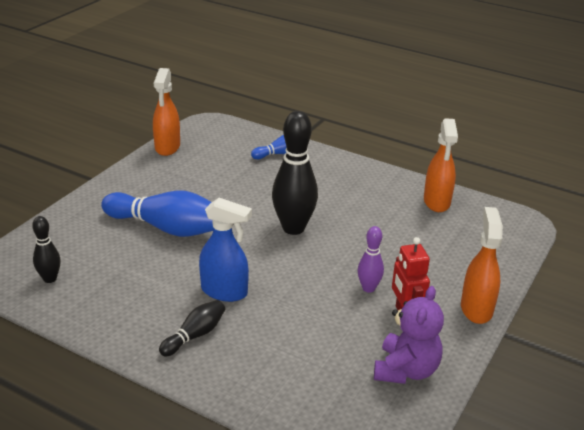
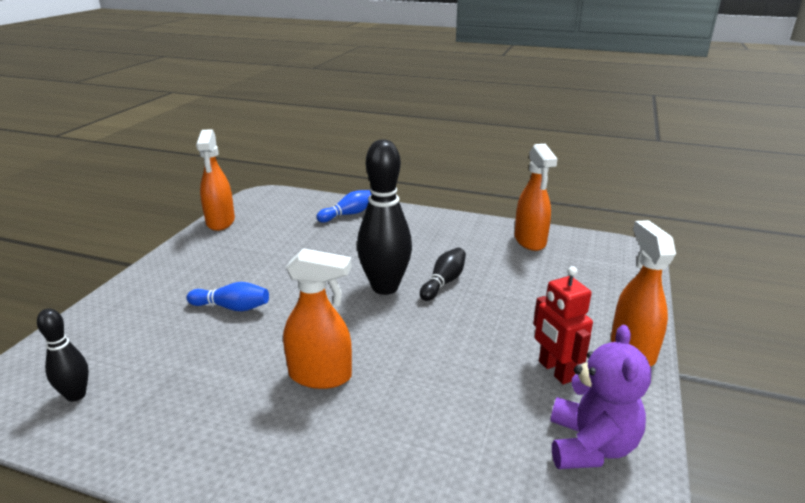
camera: 10 degrees left, 5 degrees down
(167, 228) = (232, 307): blue bowling pin -> blue bowling pin, size x0.52
(195, 335) = (293, 445): black bowling pin -> black bowling pin (443, 282)
(224, 291) = (321, 376): blue spray bottle -> orange spray bottle
(368, 288) = (497, 344): purple bowling pin -> none

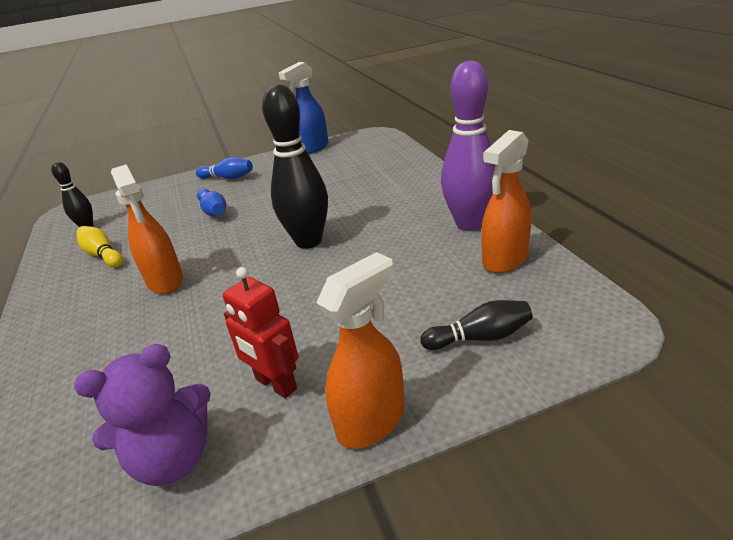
camera: 55 degrees right, 5 degrees up
(182, 401) = (102, 255): none -> yellow bowling pin
(220, 222) = (312, 148): orange spray bottle -> blue spray bottle
(348, 214) = (399, 170): blue bowling pin -> blue bowling pin (228, 178)
(443, 282) = (353, 259): black bowling pin -> black bowling pin (480, 337)
(472, 230) = (469, 224): none -> purple bowling pin
(555, 371) = (275, 384): red robot -> red robot turned 75 degrees counterclockwise

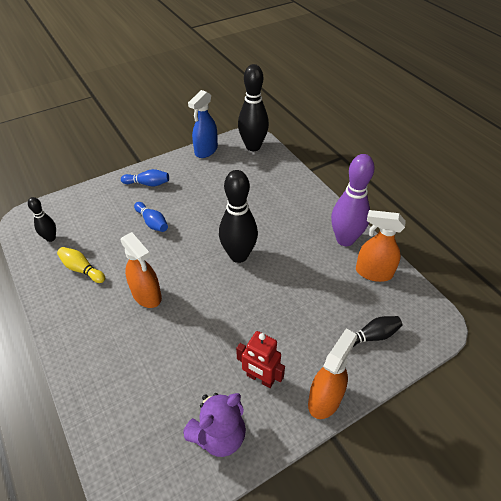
camera: 15 degrees left, 15 degrees up
(373, 142) = (253, 147): none -> black bowling pin
(504, 259) = (373, 272): orange spray bottle -> orange spray bottle turned 75 degrees clockwise

